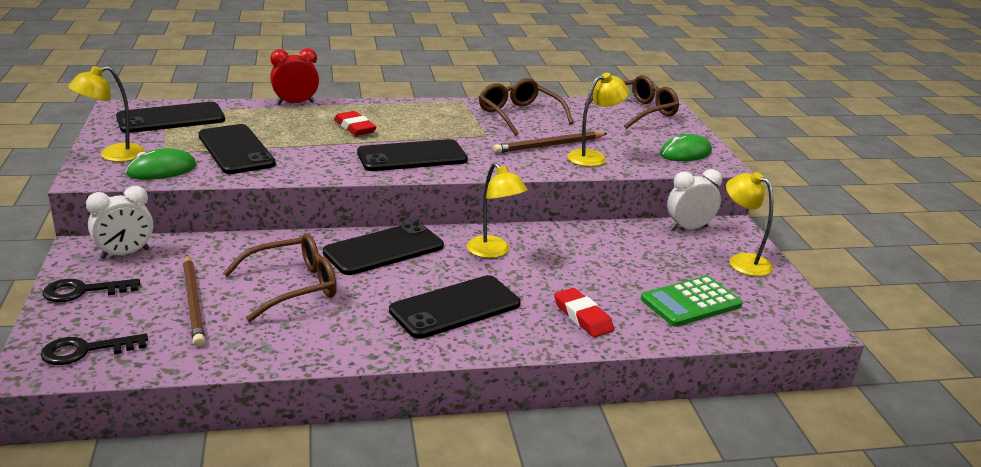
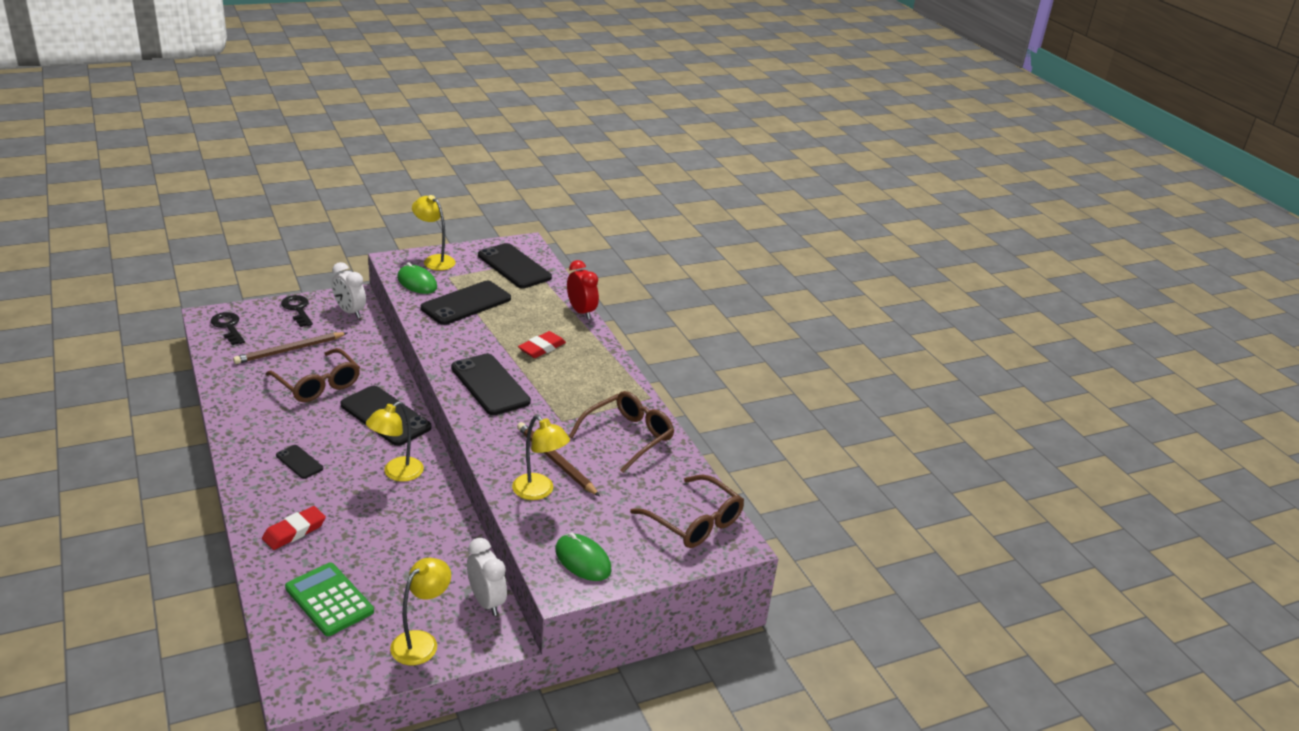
camera: 75 degrees right, 5 degrees up
(455, 307) = (299, 462): black phone -> black phone, size x0.50

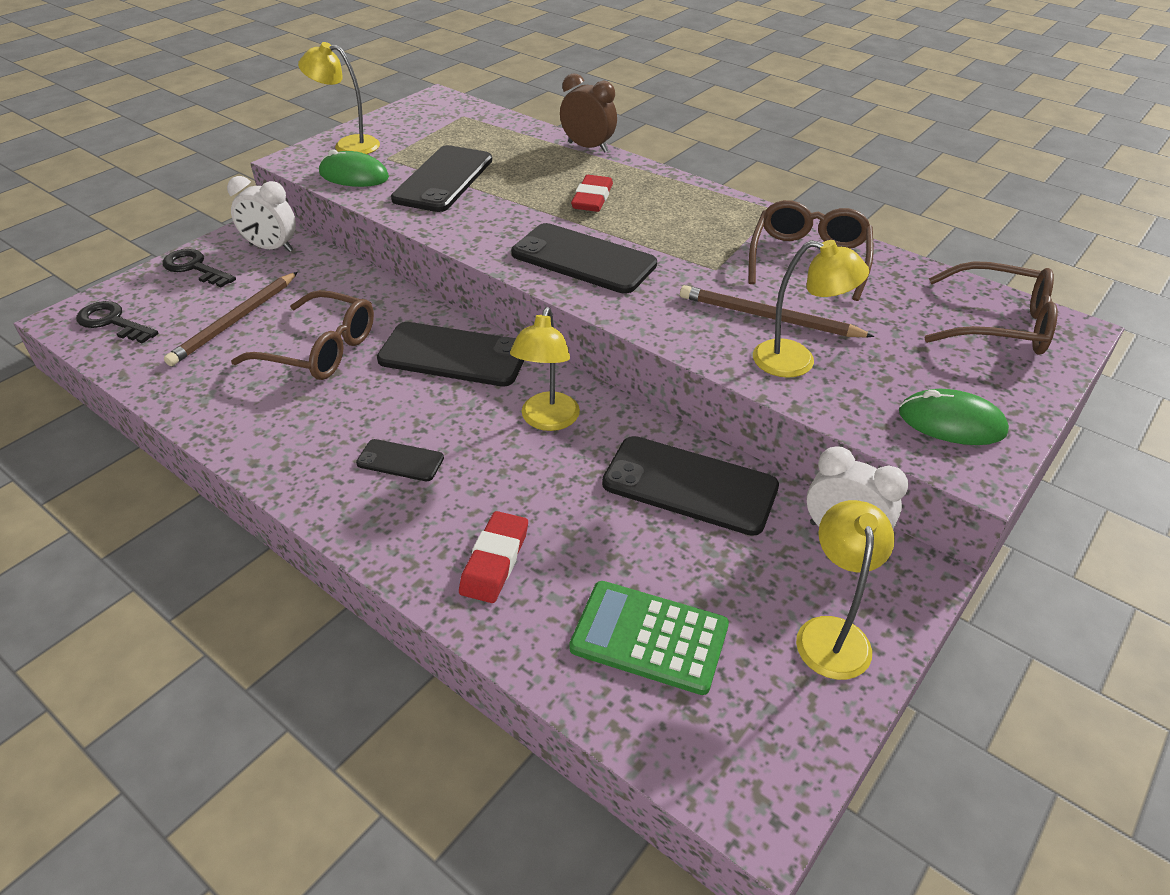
camera: 25 degrees left, 10 degrees up
(514, 266) = (453, 124): black phone -> black phone (689, 485)
(581, 312) = (588, 147): red clock -> brown clock

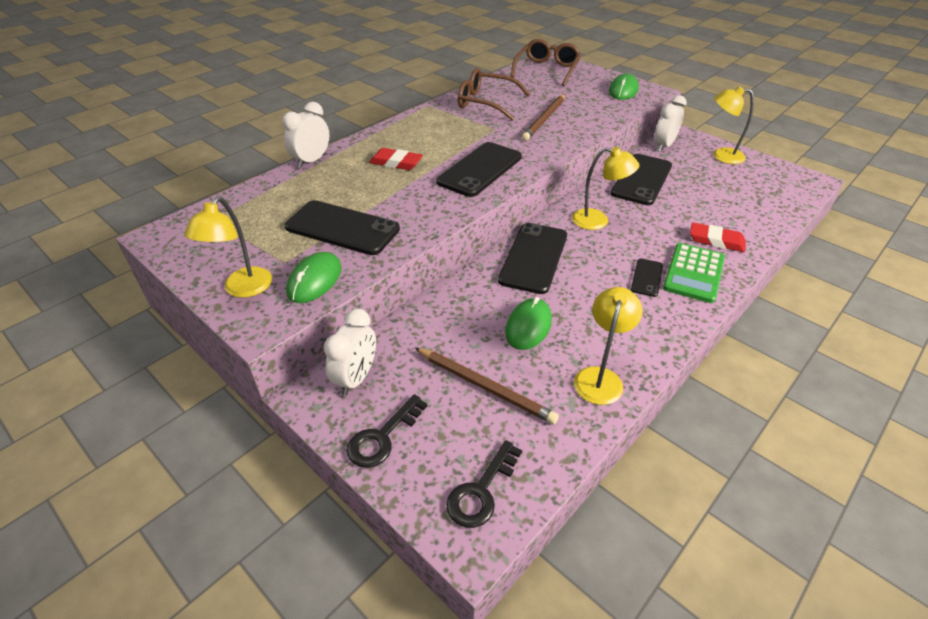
camera: 85 degrees left, 0 degrees up
(320, 350) = (528, 326): brown glasses -> green mouse
(588, 147) = (312, 161): brown clock -> white clock
(649, 637) = (744, 198): green calculator -> green calculator (694, 273)
(797, 361) = (583, 116): yellow lamp -> yellow lamp (600, 377)

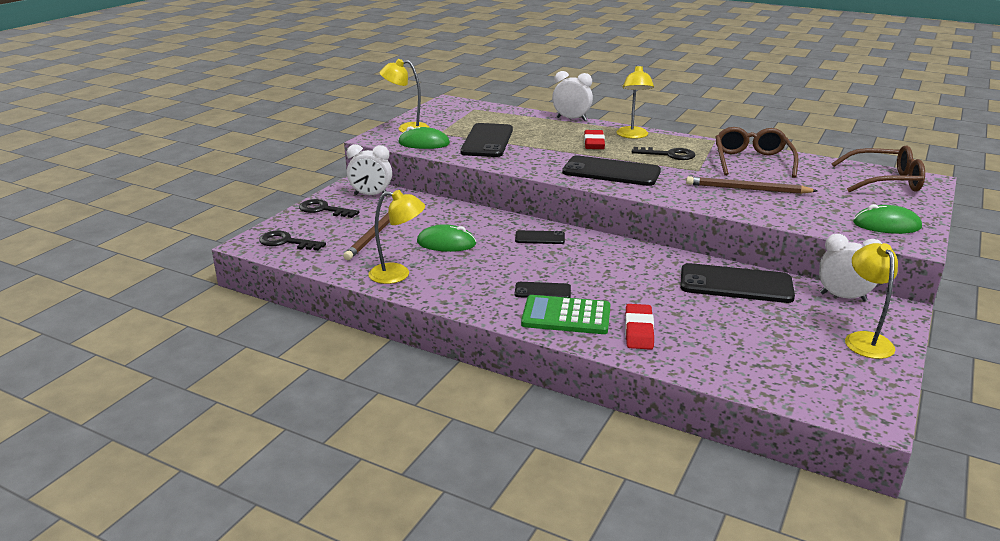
camera: 75 degrees right, 15 degrees down
(451, 133) = (669, 155): none -> black key
(533, 258) = (540, 238): black phone -> black phone, size x0.50
(598, 221) = (624, 263): yellow lamp -> yellow lamp (632, 136)

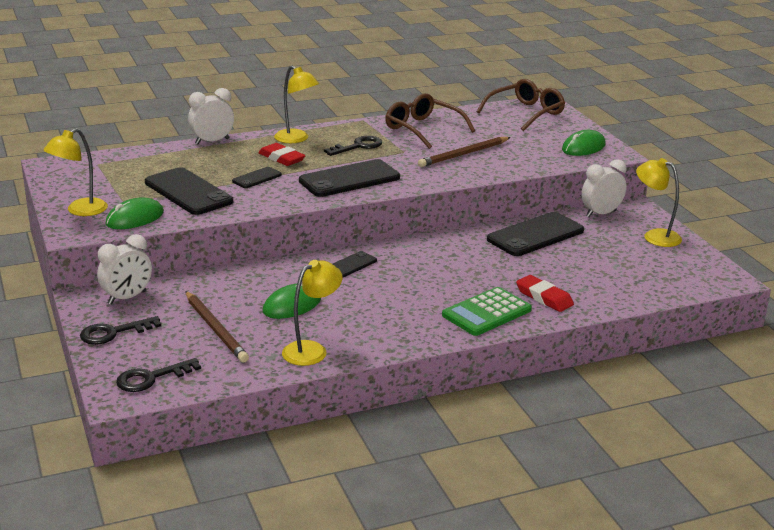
camera: 50 degrees left, 0 degrees up
(542, 291) = (437, 304): black phone -> black phone (257, 178)

